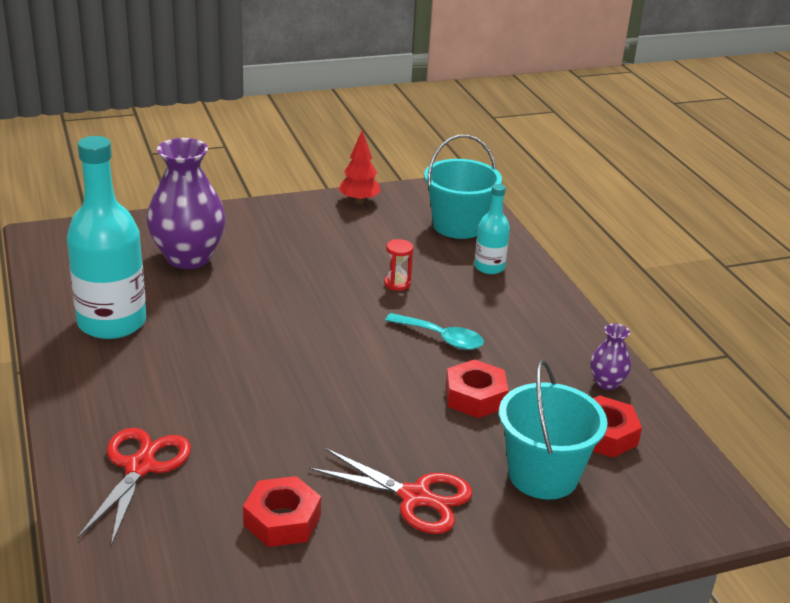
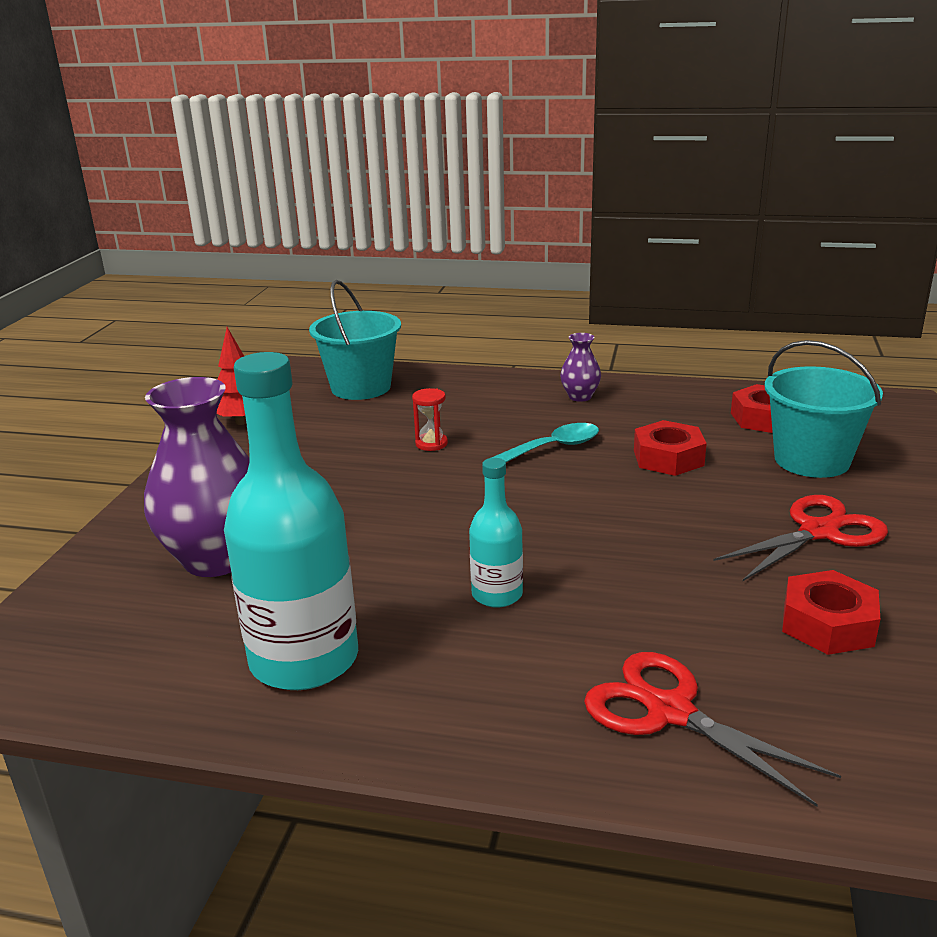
camera: 55 degrees left, 5 degrees down
(489, 267) = (453, 393): turquoise bottle -> turquoise bottle (497, 594)
(606, 383) = (688, 396): purple vase -> purple vase (580, 397)

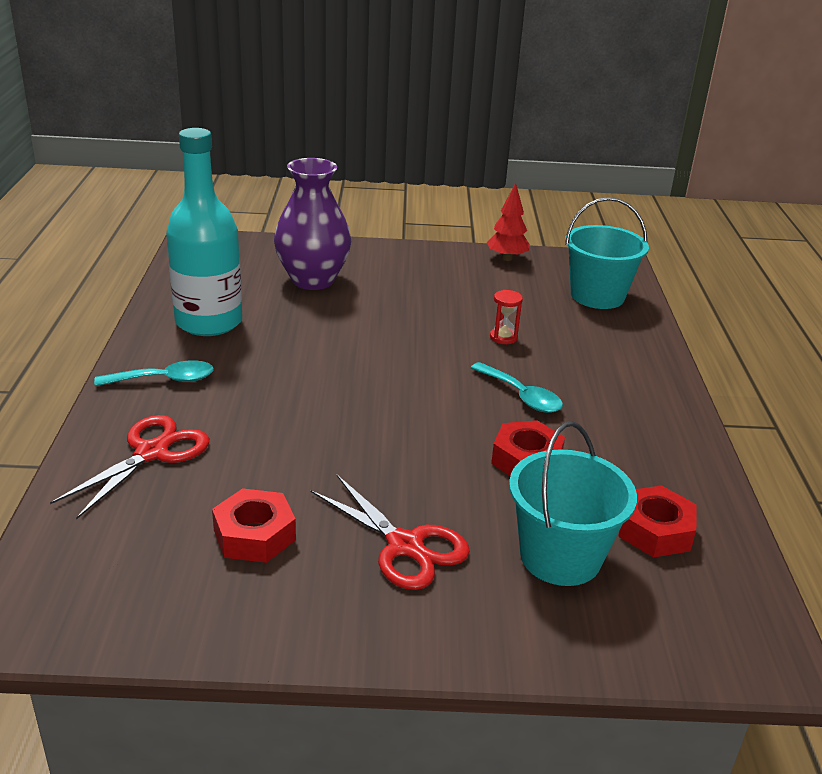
camera: 75 degrees right, 5 degrees up
(473, 704) = (164, 380): none -> turquoise spoon
(497, 594) = (282, 381): turquoise bottle -> none
(580, 397) = (643, 407): purple vase -> none

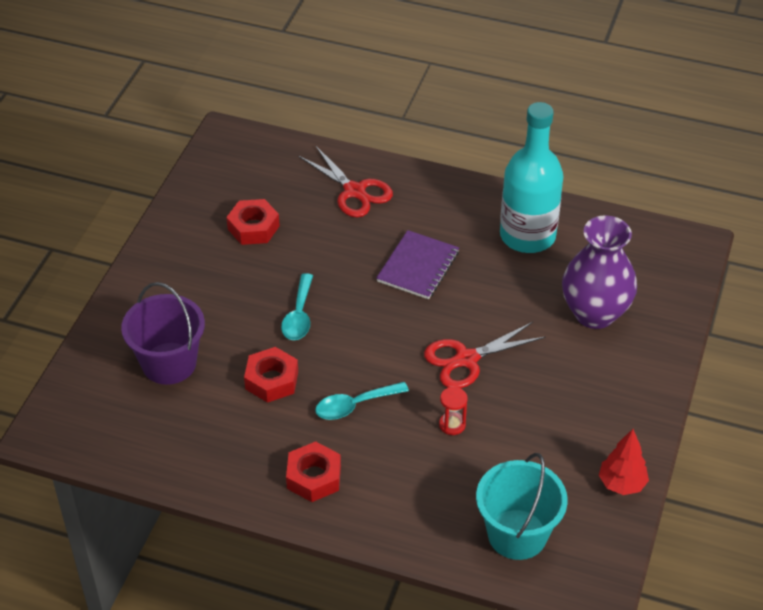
camera: 110 degrees right, 15 degrees up
(164, 380) = (443, 203): turquoise spoon -> turquoise spoon (299, 315)
(285, 384) = (418, 266): none -> purple notebook
(405, 546) = (213, 292): red scissors -> red scissors (466, 359)
(560, 557) = (169, 363): turquoise bucket -> purple bucket
(655, 530) = (168, 424): red nut -> red nut (314, 477)

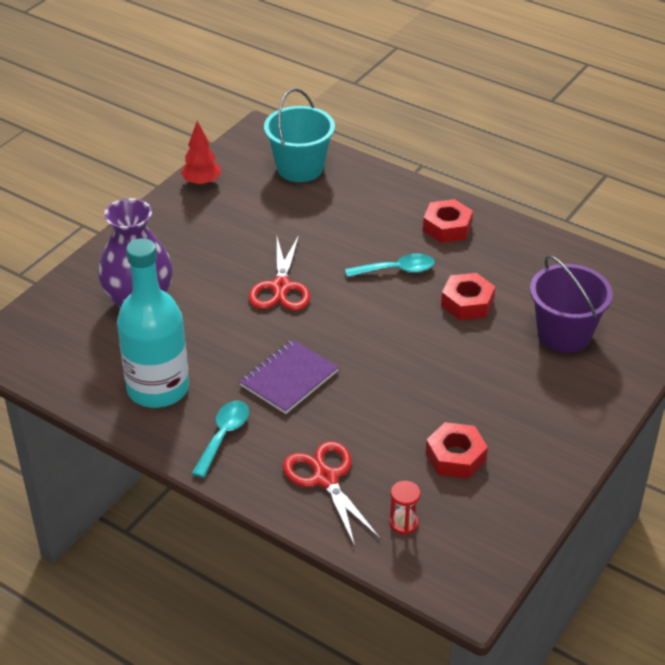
camera: 165 degrees left, 5 degrees down
(299, 315) = (427, 354): turquoise spoon -> turquoise spoon (223, 436)
(452, 424) = (317, 242): red hourglass -> red hourglass (403, 523)
(466, 359) = (281, 287): red scissors -> red scissors turned 105 degrees clockwise

